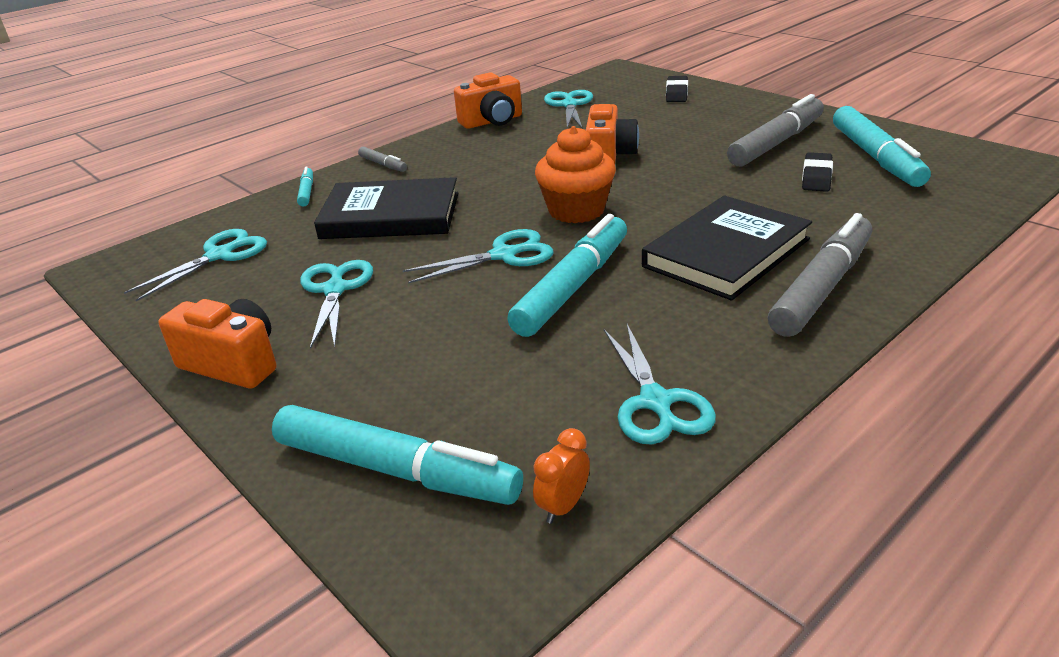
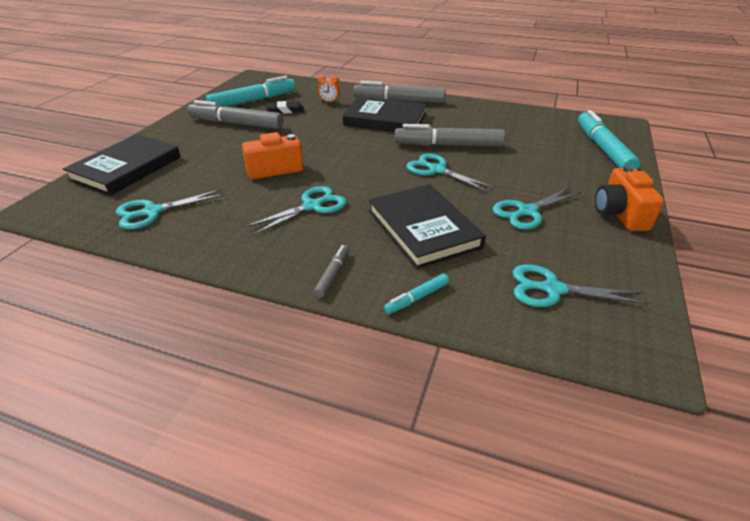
camera: 120 degrees left, 5 degrees up
(492, 121) = (201, 244): orange camera -> none
(563, 506) = (571, 120): orange clock -> orange clock (329, 102)
(573, 286) = (448, 145): turquoise marker -> grey marker
(576, 210) = (366, 162): orange cupcake -> none
(655, 402) = (505, 116): turquoise scissors -> turquoise scissors (312, 206)
(676, 93) = (126, 168): black eraser -> black book

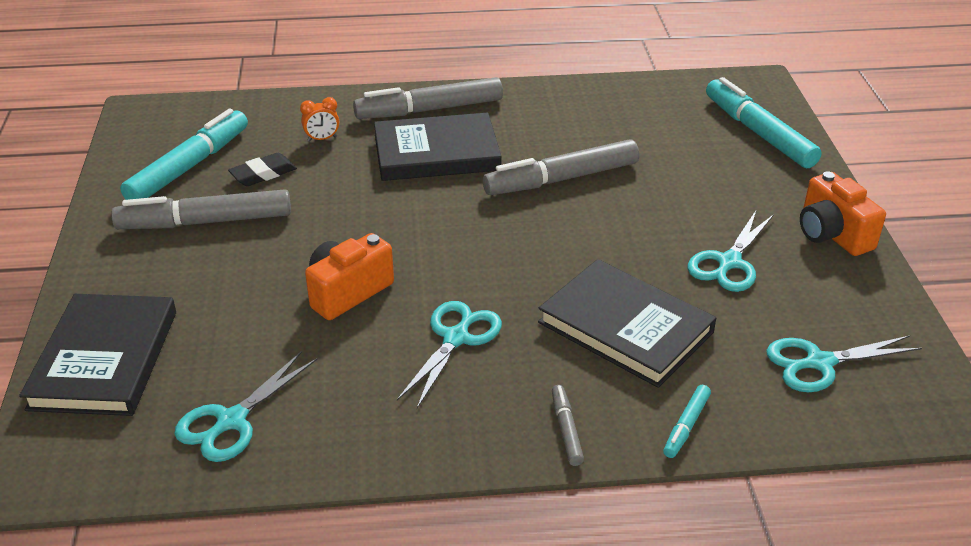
camera: 25 degrees left, 0 degrees up
(437, 170) = (576, 228): turquoise scissors -> none

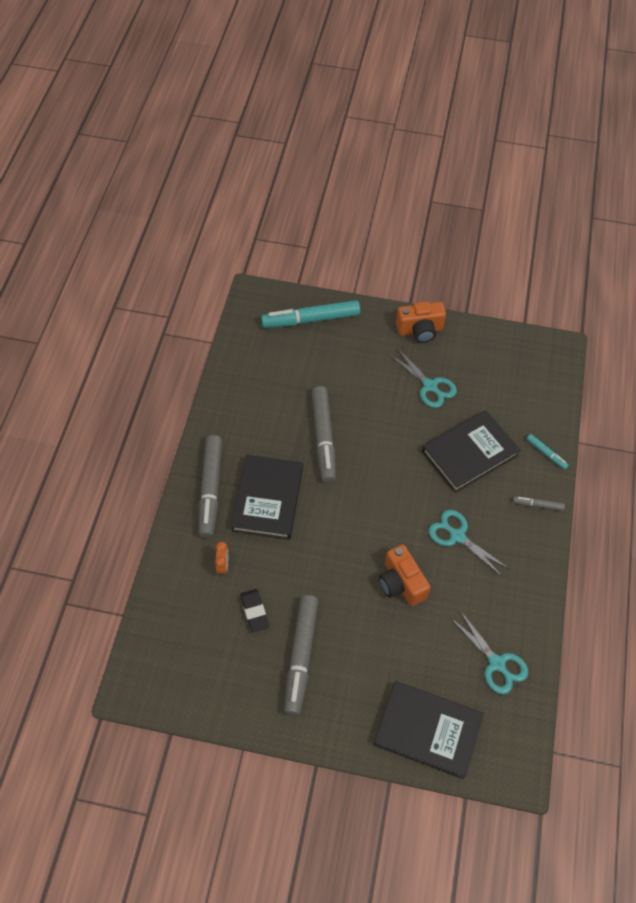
camera: 75 degrees left, 20 degrees up
(189, 166) = (226, 660): turquoise marker -> none
(819, 363) = (516, 381): turquoise scissors -> none

